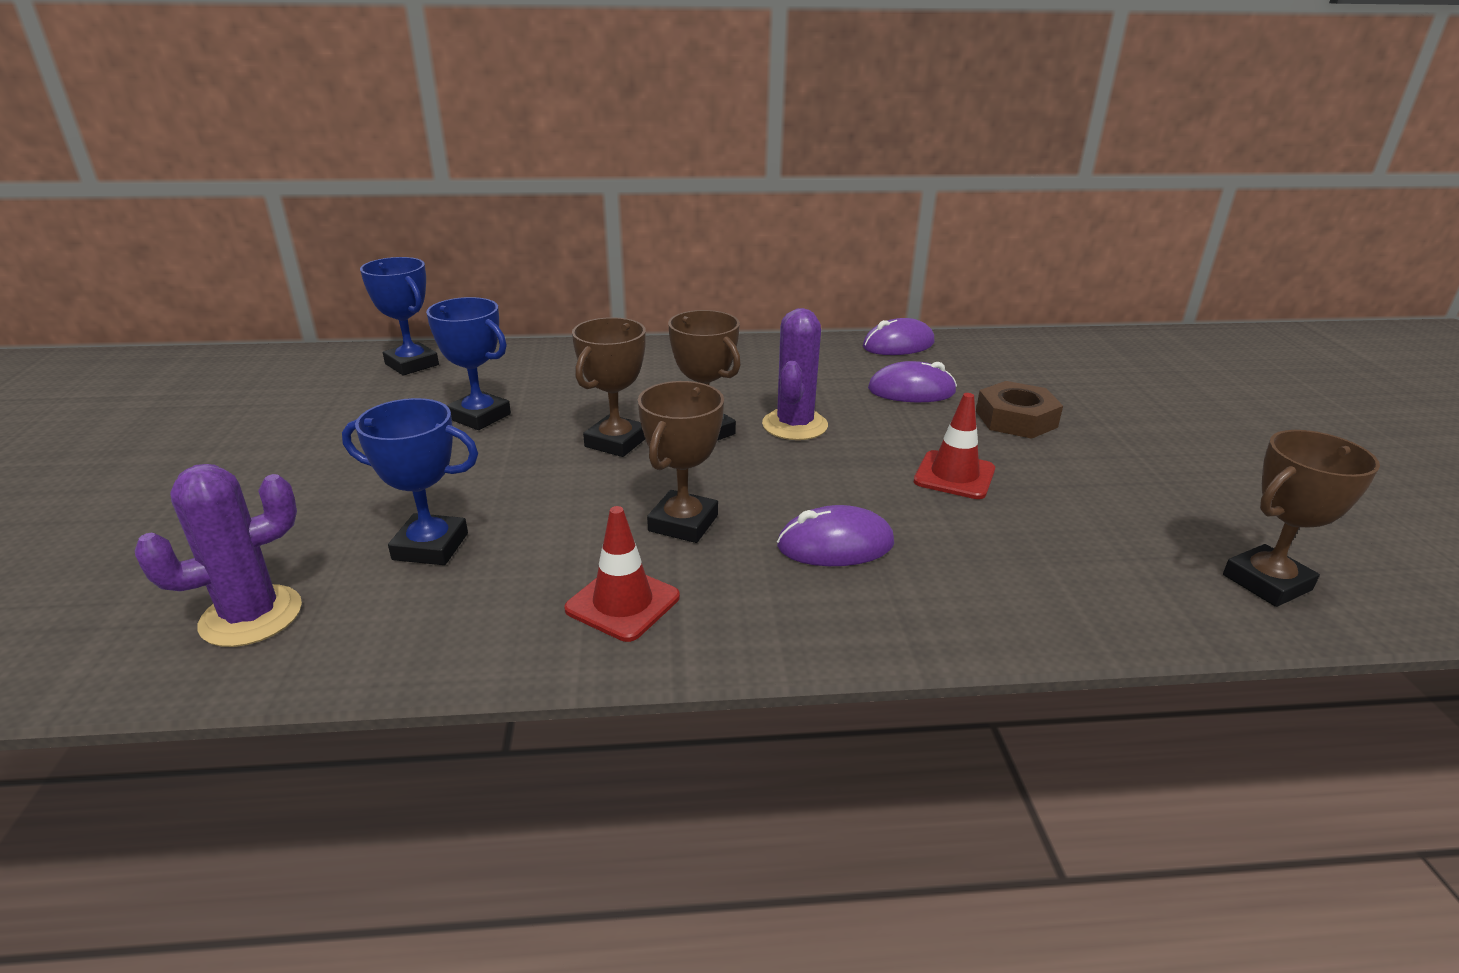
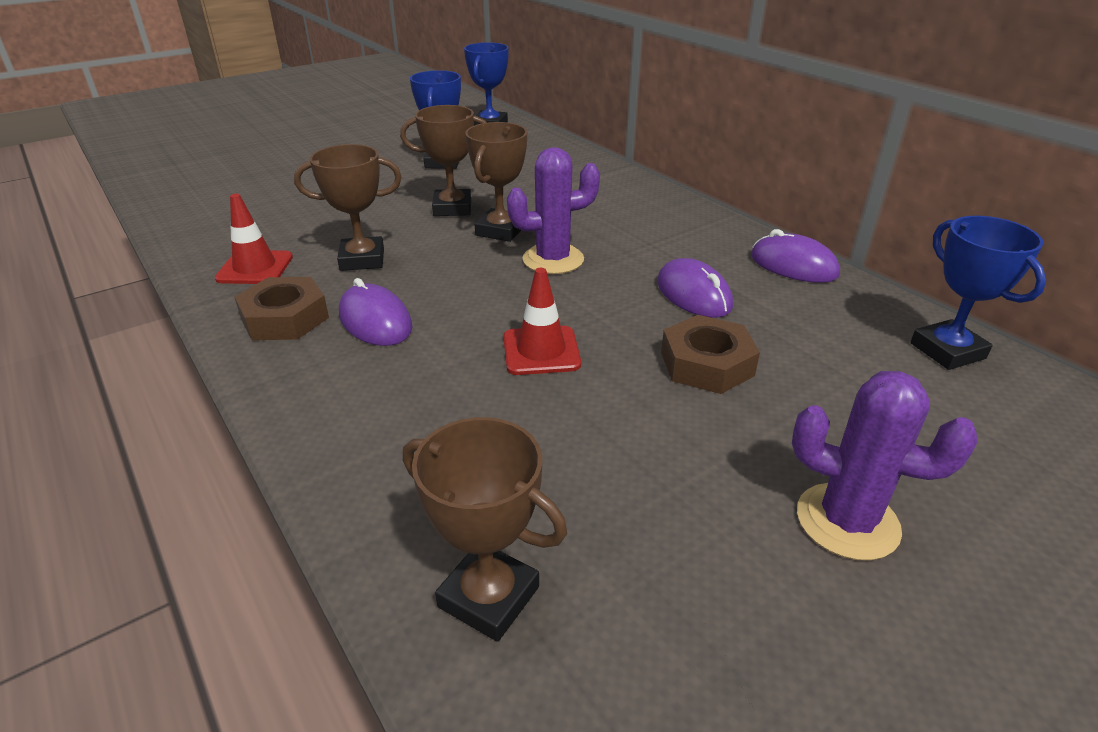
camera: 60 degrees right, 5 degrees up
(251, 616) = (196, 187): purple cactus -> purple cactus (847, 521)
(430, 546) = (282, 201): blue trophy -> blue trophy (947, 351)
(779, 602) = (285, 318): none -> brown nut

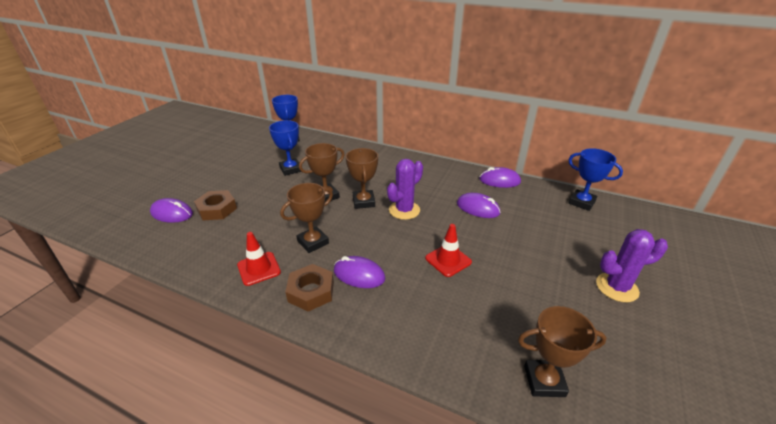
camera: 30 degrees left, 0 degrees up
(233, 176) = (172, 213): none -> purple mouse
(706, 364) = (514, 240): brown nut -> brown nut (217, 209)

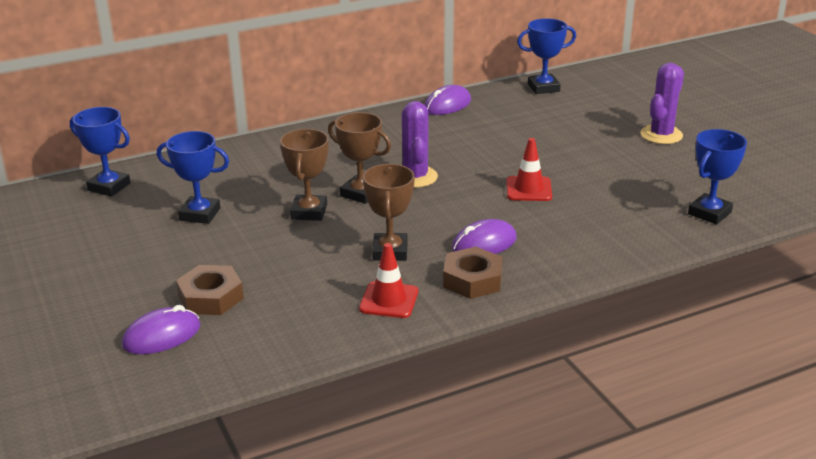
camera: 50 degrees left, 5 degrees down
(478, 208) = (474, 138): purple mouse -> none
(544, 381) = (709, 213): brown trophy -> blue trophy

